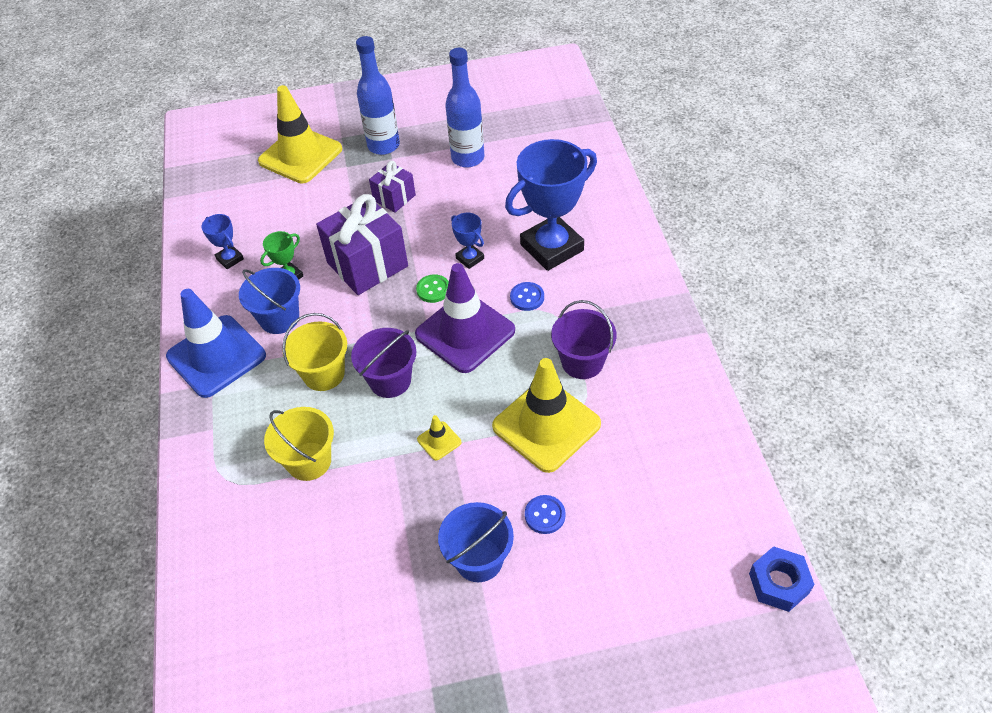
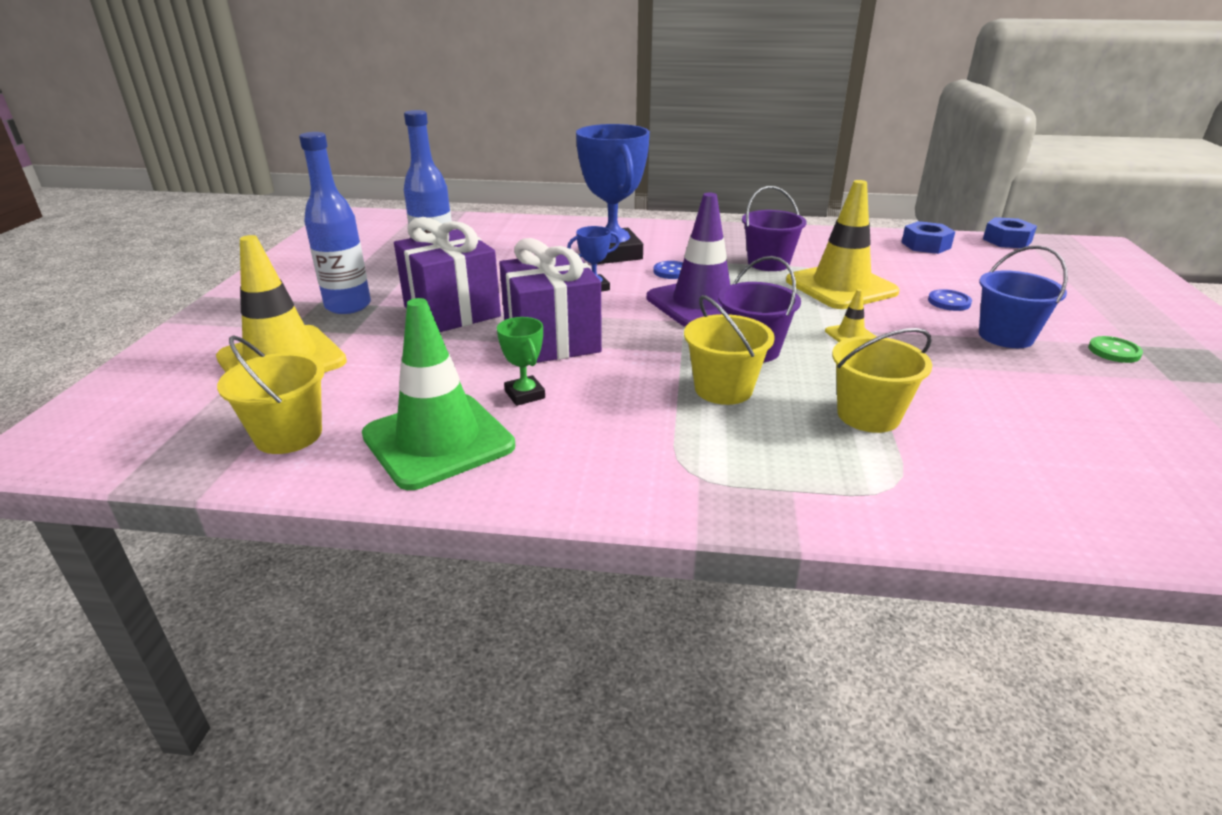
camera: 75 degrees left, 20 degrees down
(216, 356) = (643, 473): blue traffic cone -> none
(222, 200) = (288, 435): none -> yellow bucket
(230, 259) = (438, 441): blue trophy -> green traffic cone
(279, 318) = (601, 410): blue bucket -> none
(394, 198) = (451, 311): purple gift -> purple gift, size x1.83
(433, 289) = (626, 310): green button -> green button (1114, 351)
(712, 495) = (925, 245): none -> blue nut

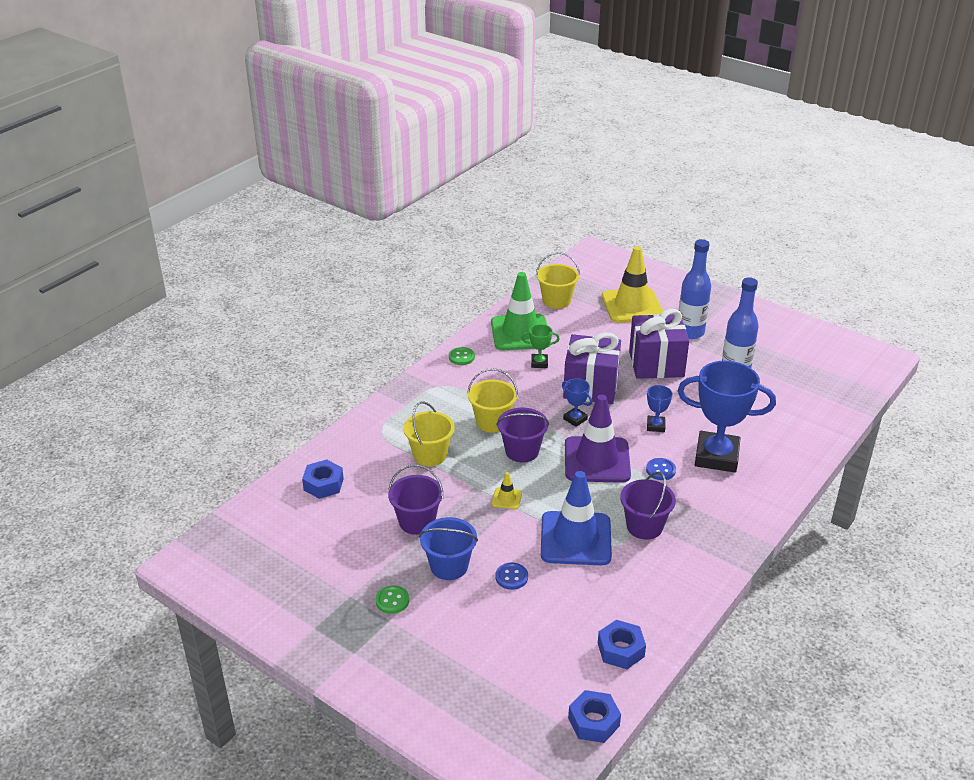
camera: 120 degrees right, 5 degrees up
(577, 481) = (461, 357): none -> green button
(639, 333) = (575, 419): none -> blue trophy
(841, 287) = (575, 539): yellow traffic cone -> blue traffic cone
(992, 378) = (417, 521): none -> purple bucket
(1094, 491) = (323, 484): none -> blue nut

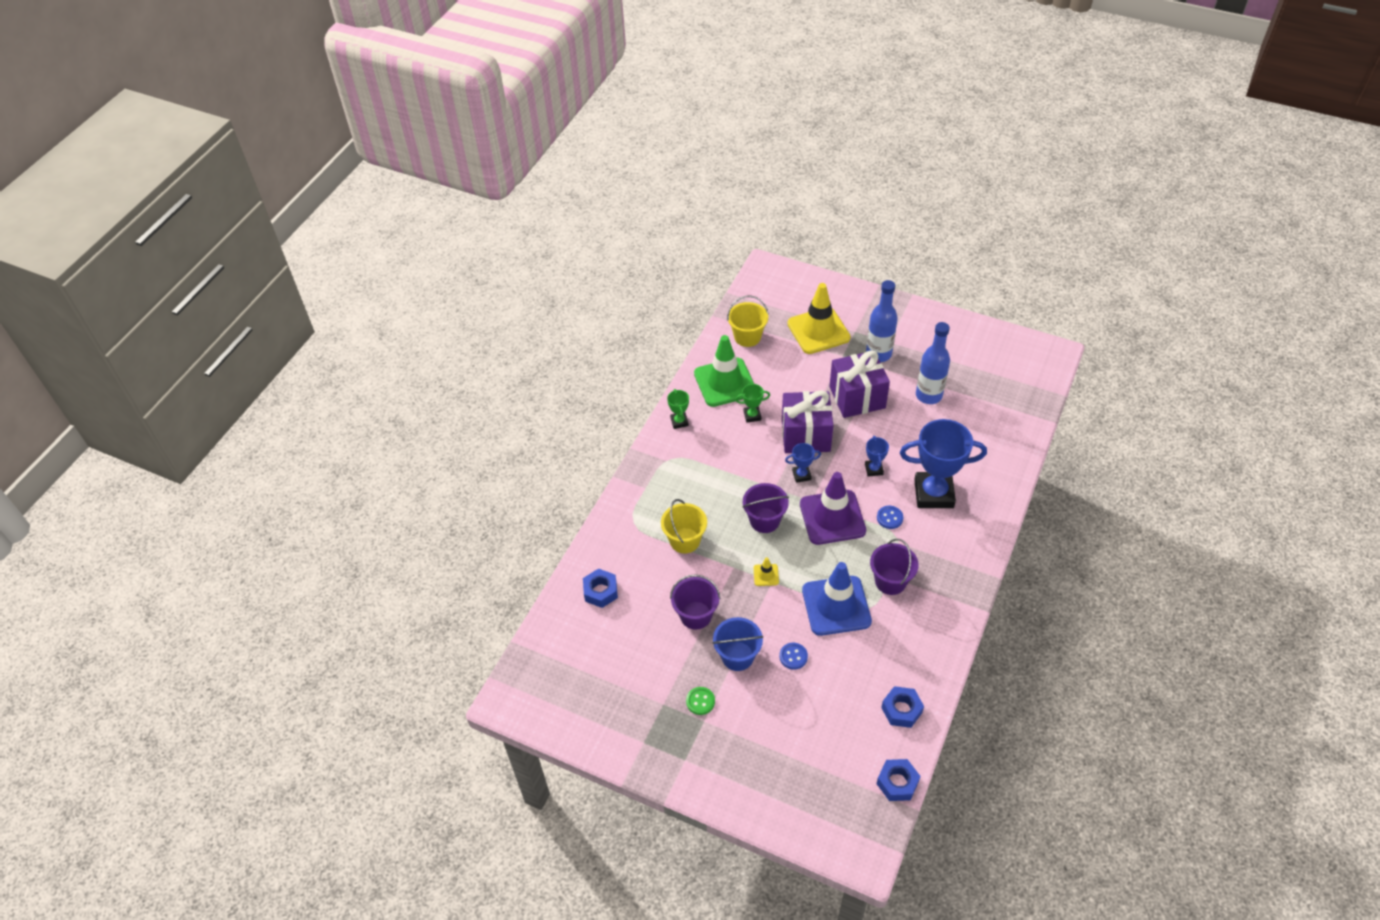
camera: 10 degrees left, 15 degrees up
(461, 357) = (679, 422): green button -> green trophy
(492, 422) = (729, 492): yellow bucket -> none
(575, 419) = (801, 475): blue trophy -> blue trophy turned 45 degrees counterclockwise

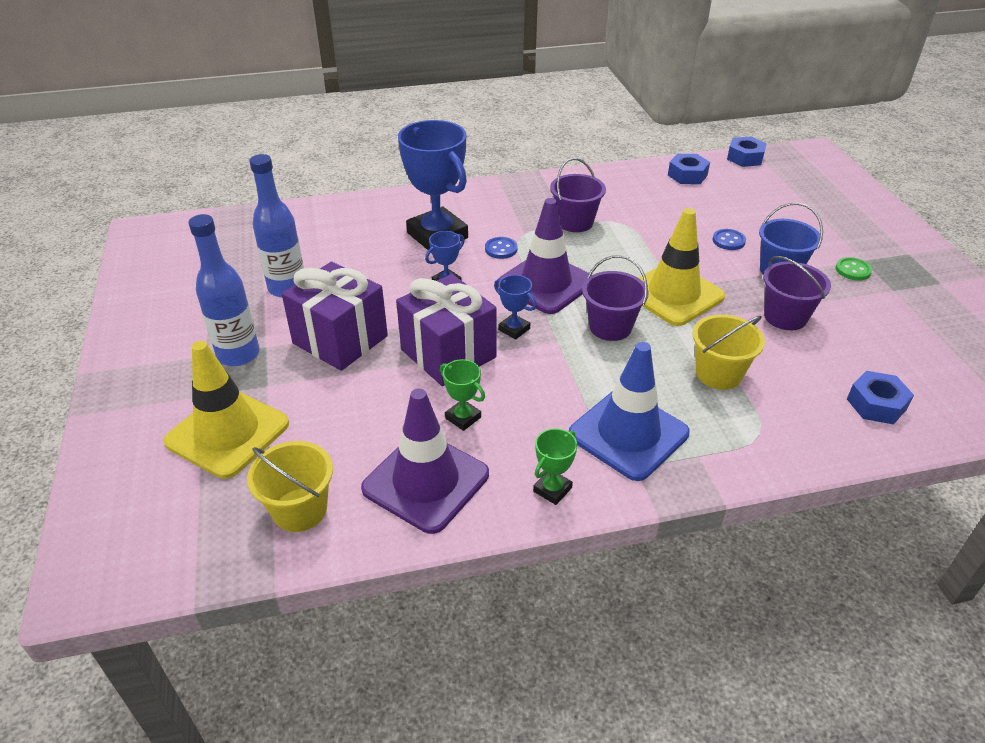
camera: 130 degrees left, 10 degrees down
(725, 382) = (426, 481): green traffic cone -> purple traffic cone
(766, 575) = (673, 294): yellow traffic cone -> yellow traffic cone, size x2.43
(836, 606) = (643, 240): blue traffic cone -> blue traffic cone (628, 434)

